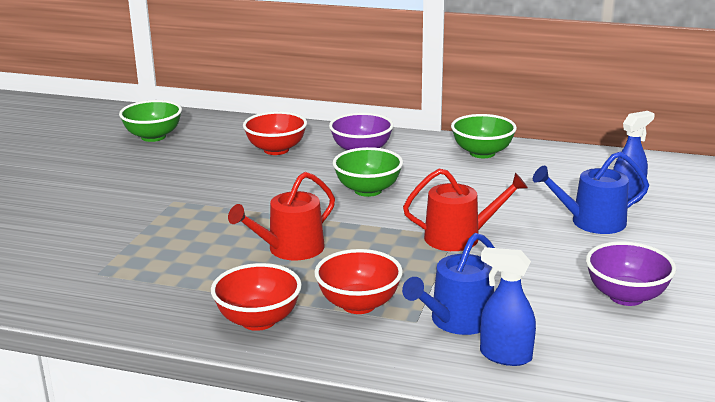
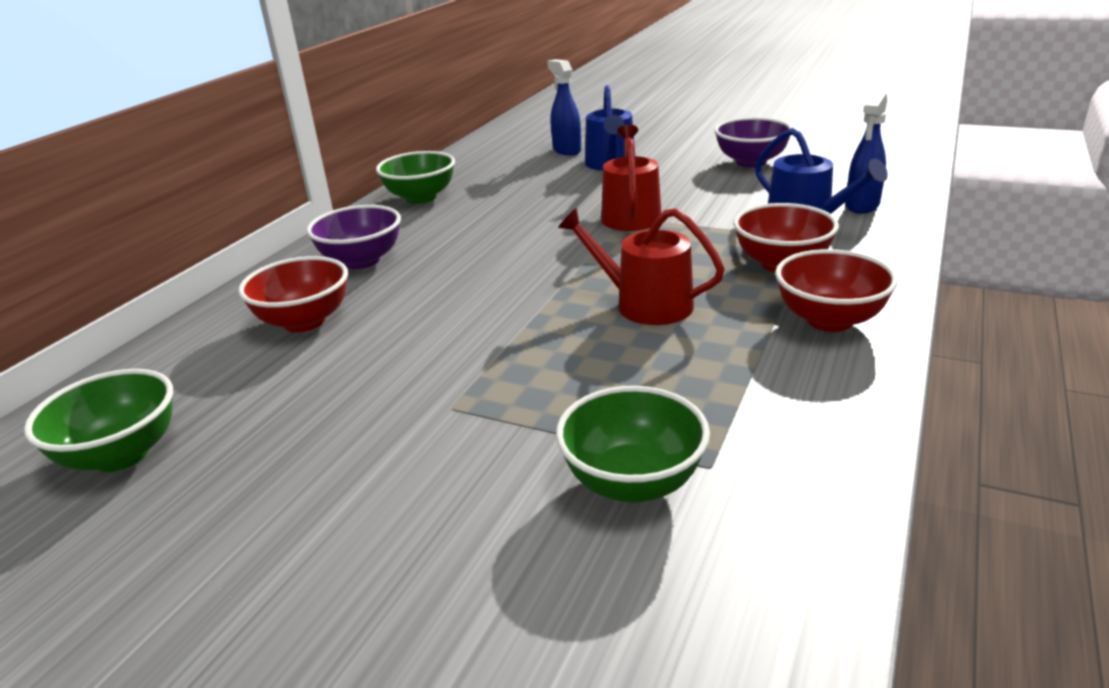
camera: 80 degrees left, 5 degrees up
(290, 249) = (645, 304): red watering can -> red watering can turned 150 degrees clockwise
(368, 190) = (489, 258): green bowl -> green bowl (633, 482)

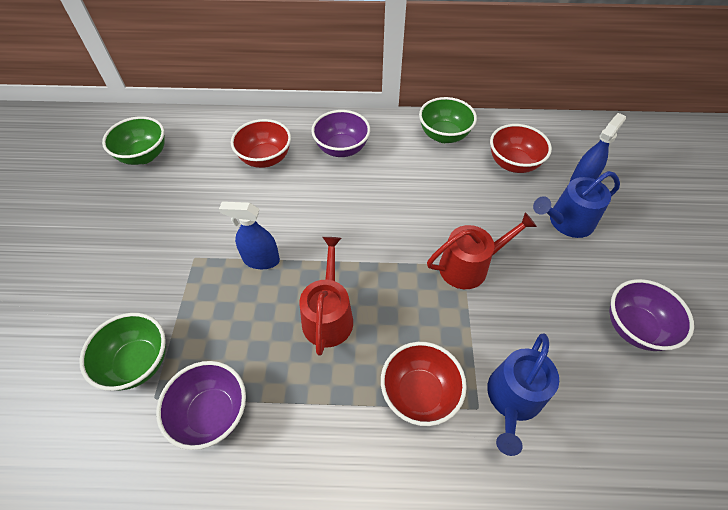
camera: 65 degrees right, 25 degrees up
(758, 410) = (212, 413): none -> purple bowl
(829, 320) = (336, 442): red bowl -> red bowl (513, 164)
(862, 206) = (572, 446): blue spray bottle -> blue spray bottle (261, 260)

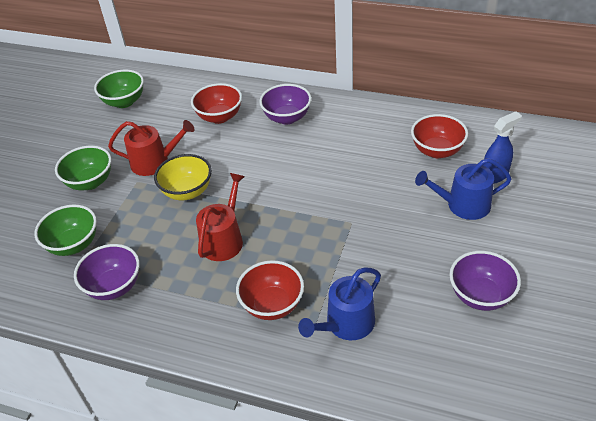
camera: 20 degrees right, 10 degrees down
(261, 260) = (187, 191): blue spray bottle -> yellow bowl
(444, 135) = (383, 119): green bowl -> green bowl (90, 182)
(469, 266) = (356, 224): red watering can -> red watering can (155, 162)

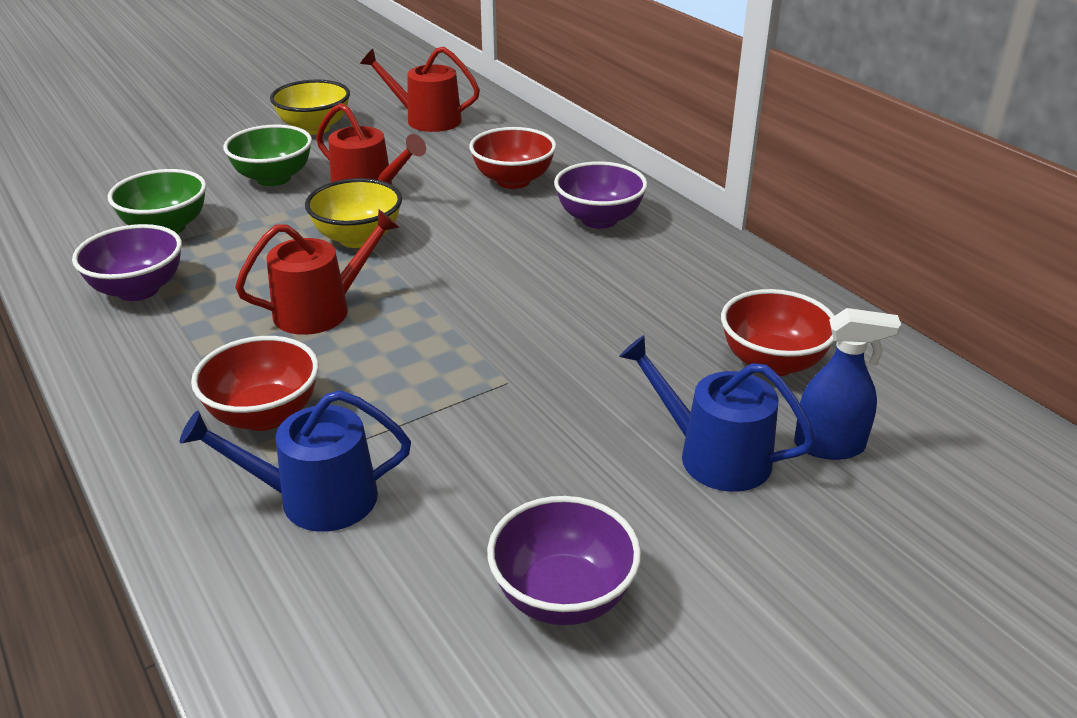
camera: 35 degrees right, 10 degrees down
(67, 139) = (314, 128): none -> yellow bowl
(124, 102) = (427, 120): green bowl -> red watering can

